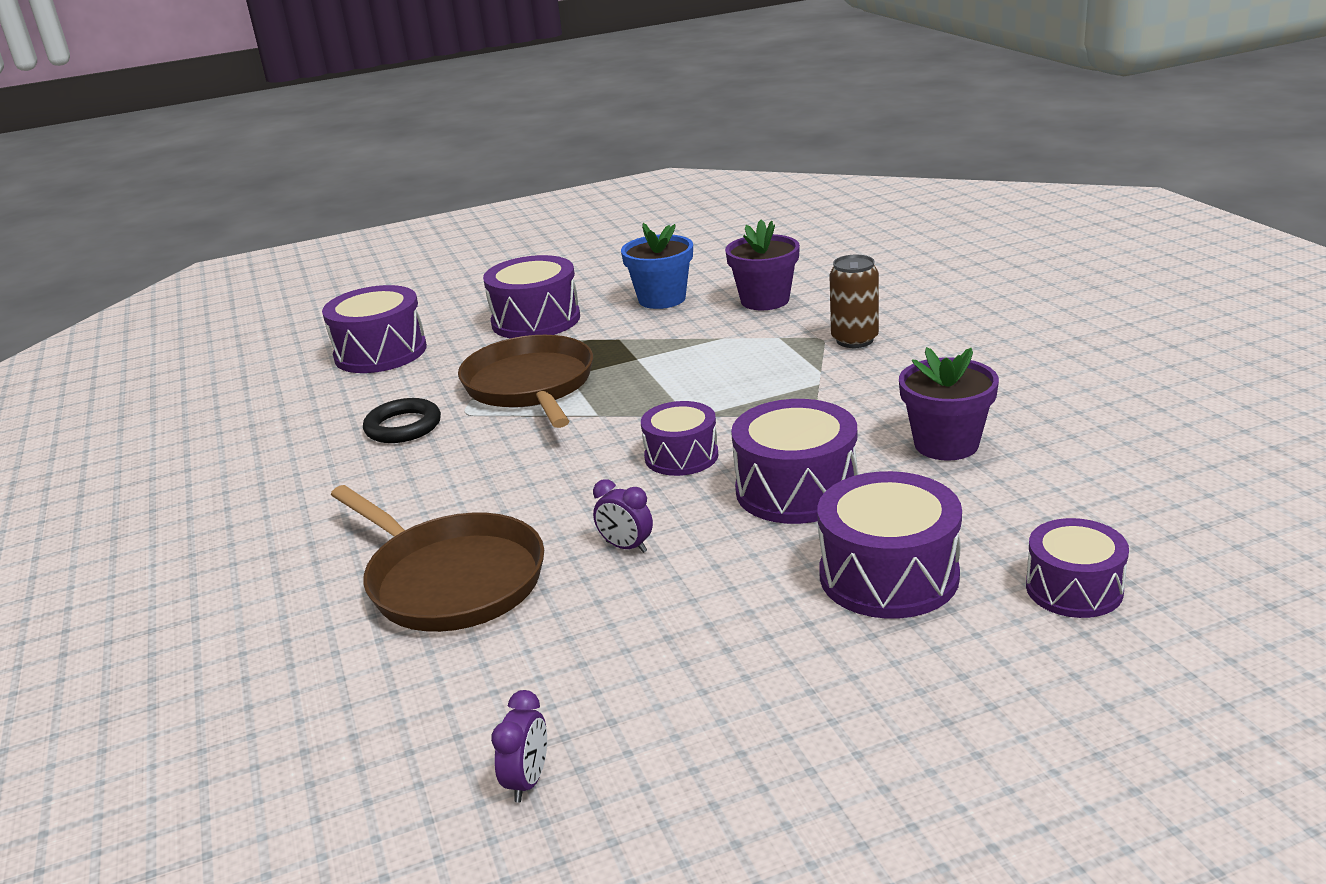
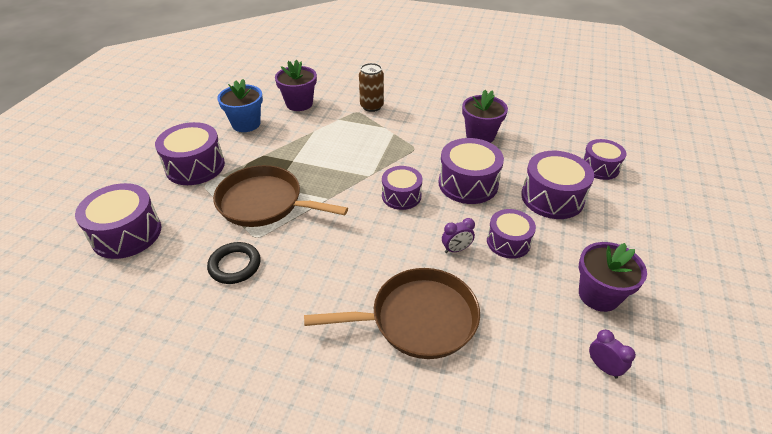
camera: 55 degrees left, 15 degrees up
(693, 718) = (598, 295): none -> purple flower pot
(706, 582) = (508, 242): none -> purple drum

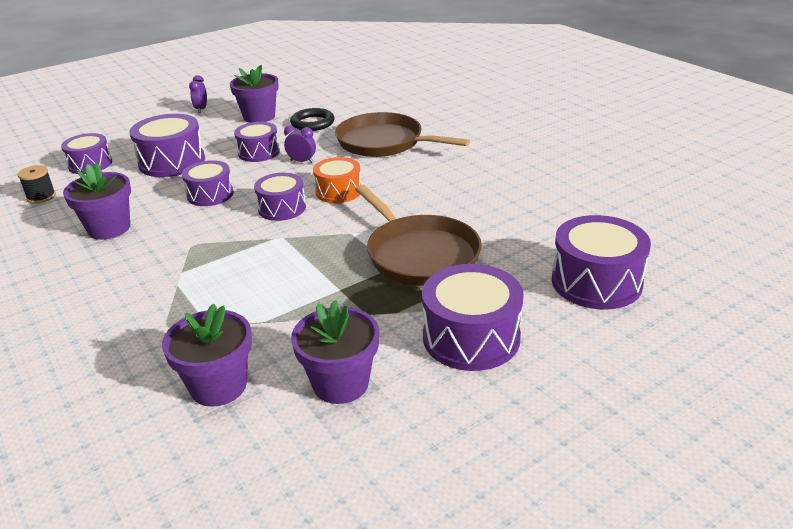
camera: 140 degrees left, 10 degrees down
(235, 265) = (492, 213): black ring -> black ring (312, 123)
(246, 124) = (340, 384): blue flower pot -> purple flower pot
(372, 106) = (137, 325): brown can -> none
(381, 230) = (338, 191): none -> orange drum
(468, 184) = (210, 194): purple drum -> purple drum, size x0.65
(565, 134) = (41, 197): none -> black spool
(603, 367) = (313, 100): purple clock -> purple clock (201, 109)

